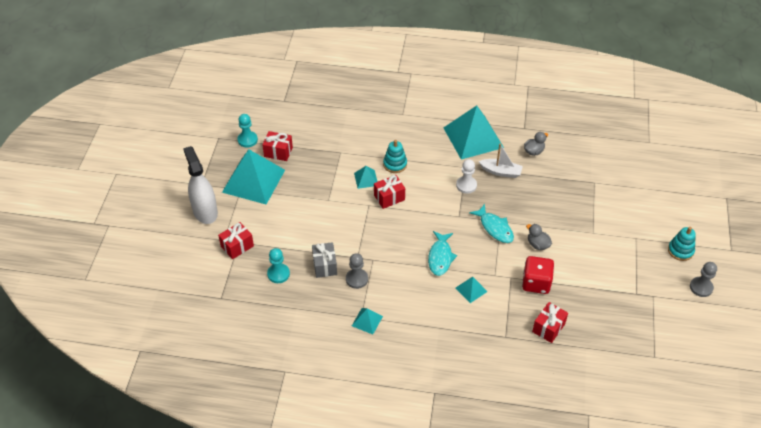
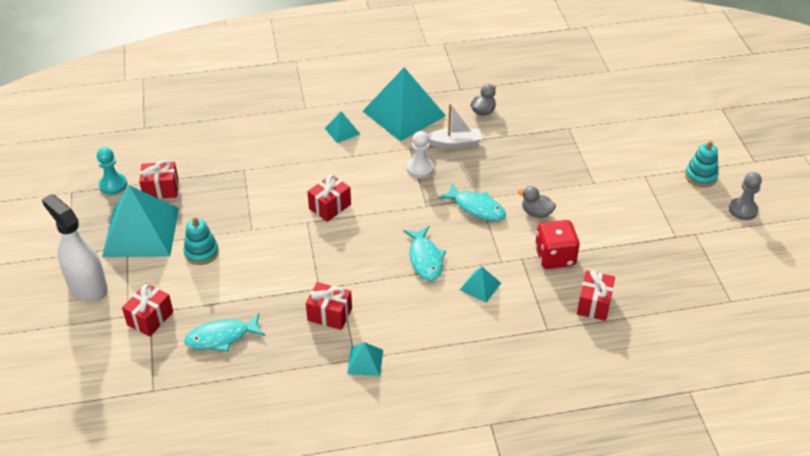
camera: 20 degrees left, 5 degrees down
(278, 274) = (221, 337): turquoise pawn -> turquoise fish
(325, 265) = (280, 310): grey gift -> none
(357, 279) = (329, 314): grey pawn -> red gift
(366, 179) = (291, 193): turquoise pyramid -> turquoise pyramid (342, 131)
(395, 164) = (320, 166): turquoise stacking toy -> turquoise stacking toy (201, 252)

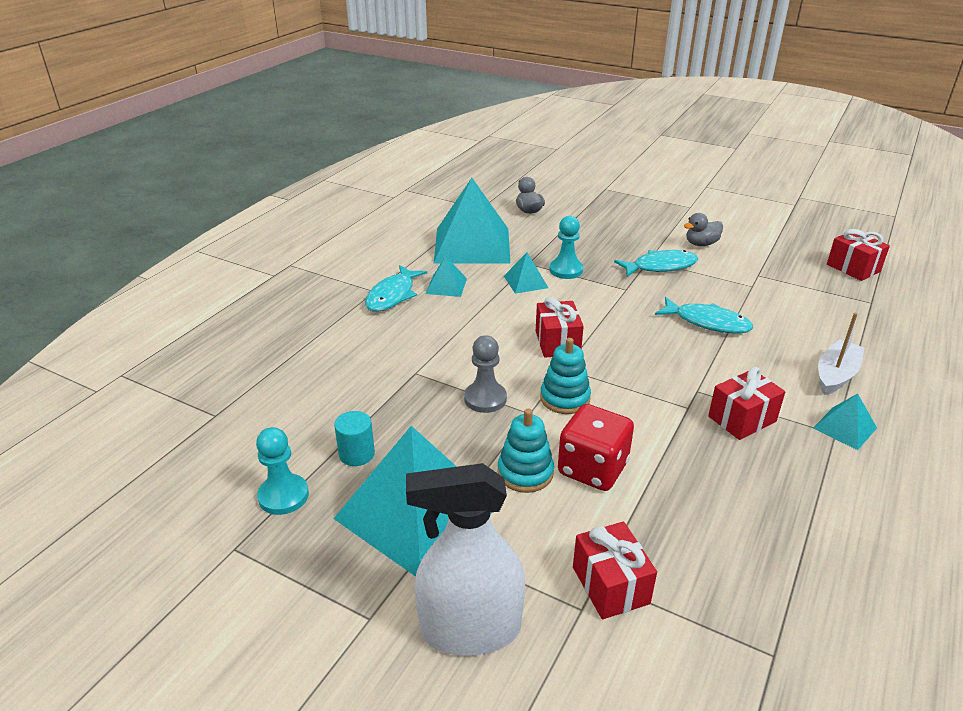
camera: 50 degrees left, 10 degrees down
(161, 189) = (356, 454): red gift -> turquoise cylinder
(221, 337) = (711, 527): turquoise fish -> turquoise fish (393, 295)
(420, 168) = (566, 270): white pawn -> turquoise pawn
(454, 143) = (553, 240): white boat -> white boat (835, 375)
(480, 286) = (778, 310): turquoise pyramid -> turquoise pyramid (525, 282)
(555, 257) = (771, 259): red dice -> red dice (592, 469)
(700, 176) = (732, 169): turquoise stacking toy -> turquoise stacking toy (565, 398)
(743, 210) = (788, 172): grey pawn -> grey pawn (485, 399)

